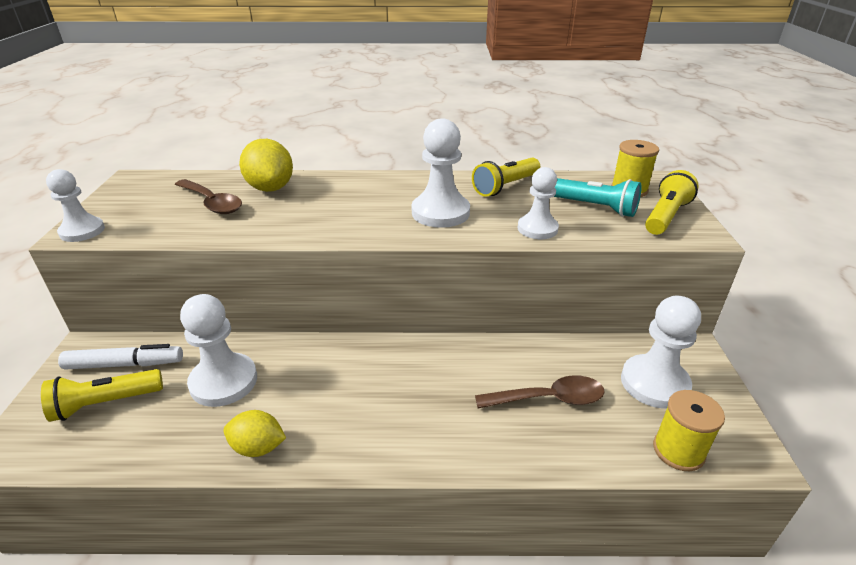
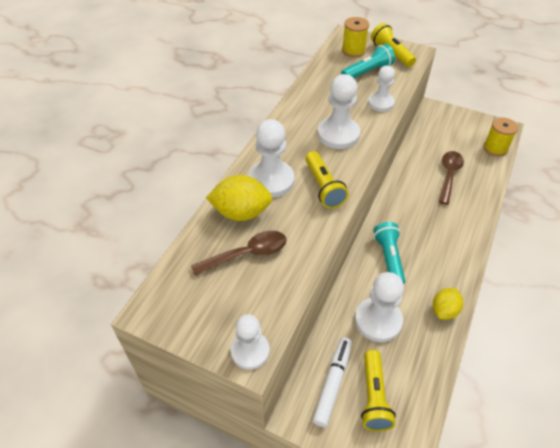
camera: 65 degrees left, 15 degrees up
(334, 368) = (388, 258): none -> turquoise flashlight
(505, 187) = (318, 94): yellow flashlight -> yellow flashlight (324, 187)
(654, 383) = (451, 134): white pawn -> white pawn (271, 180)

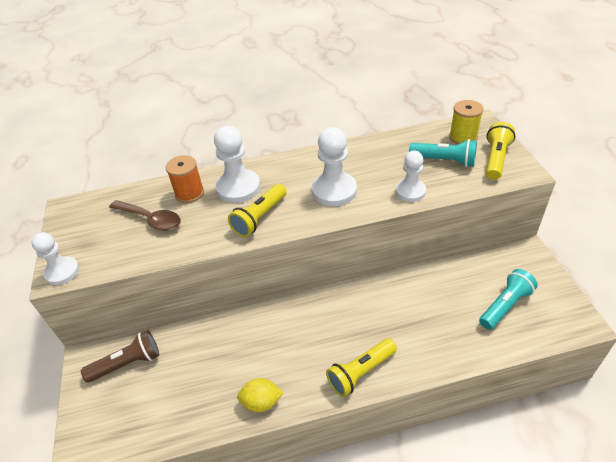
camera: 55 degrees right, 5 degrees down
(241, 212) = (189, 193): yellow lemon -> orange spool
(333, 383) = (127, 363): white marker -> brown flashlight
(374, 397) = (131, 398): yellow flashlight -> yellow flashlight (361, 372)
(378, 320) = (211, 358): white pawn -> none
(388, 258) = (286, 327): turquoise flashlight -> turquoise flashlight (505, 305)
(449, 175) = (443, 314): brown spoon -> none
(495, 148) = (535, 331): yellow spool -> none

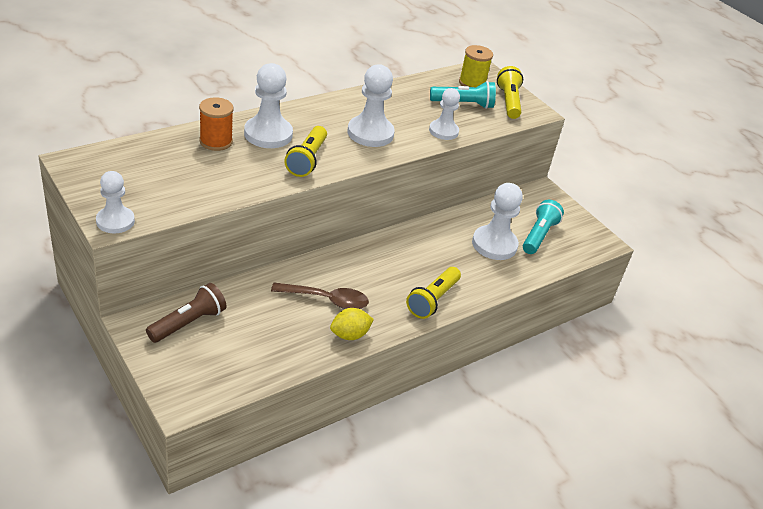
camera: 30 degrees left, 5 degrees down
(151, 219) = (187, 168): brown spoon -> brown spoon (327, 300)
(451, 312) = (494, 244): none -> white pawn

